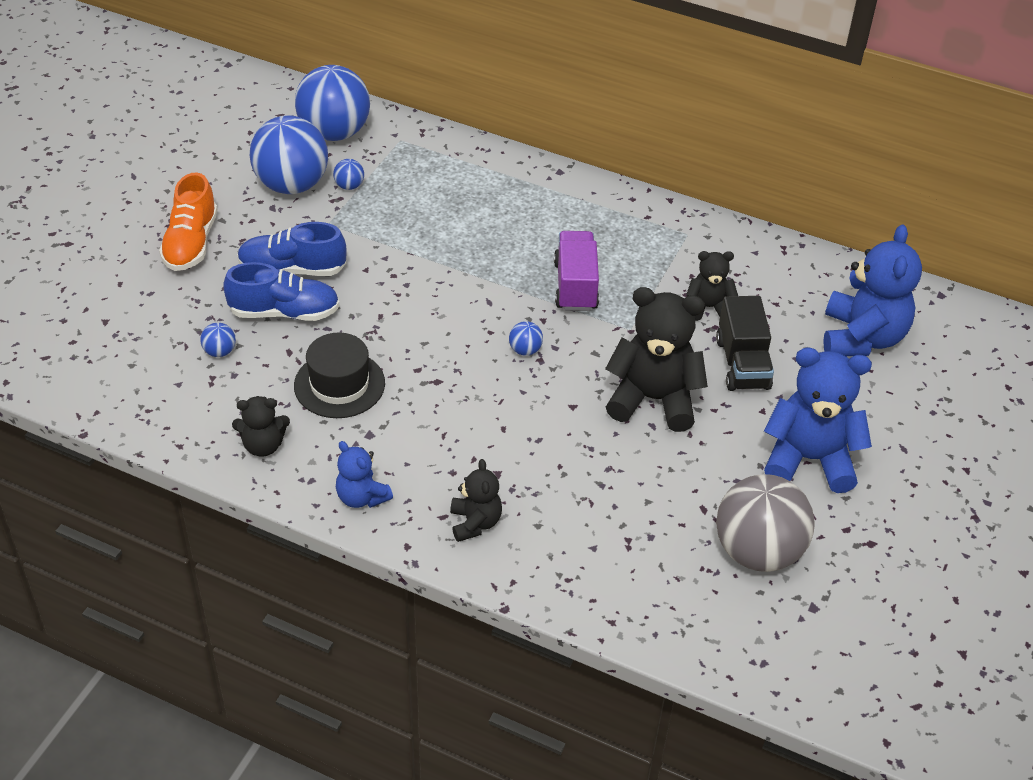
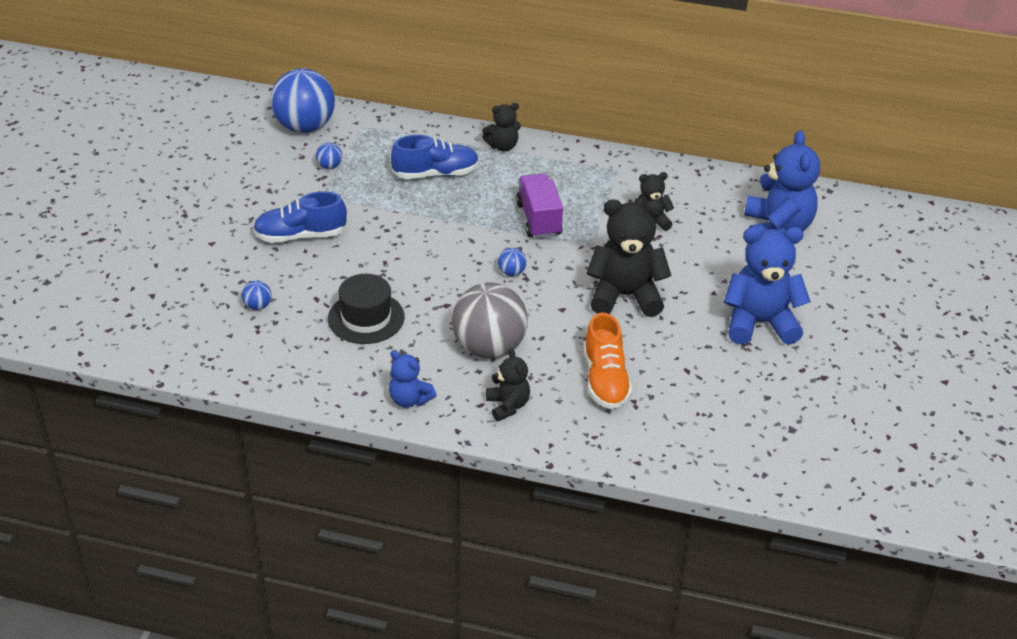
camera: 10 degrees left, 5 degrees down
(191, 243) = (208, 226): orange shoe -> orange shoe (605, 380)
(263, 445) = (316, 372): black teddy bear -> black teddy bear (502, 146)
(284, 312) = (303, 269): blue shoe -> blue shoe (436, 174)
(292, 185) = (280, 171): blue ball -> none
(742, 364) = (688, 260): black truck -> none
(758, 551) = (738, 395): grey ball -> grey ball (489, 347)

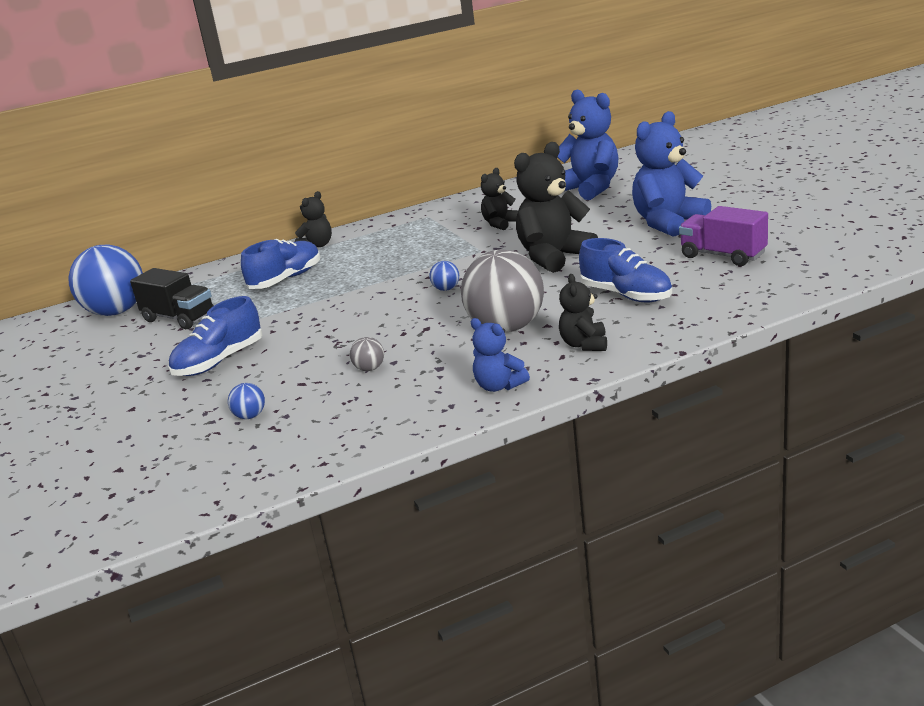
camera: 35 degrees left, 15 degrees down
(329, 166) = (179, 318): blue ball -> black truck
(366, 318) = (369, 369): black hat -> grey ball
(409, 399) = (499, 386): blue teddy bear -> blue teddy bear turned 45 degrees clockwise
(507, 406) = (584, 344): black teddy bear -> black teddy bear turned 120 degrees counterclockwise
(538, 219) = (415, 259): purple truck -> purple truck (723, 255)
(605, 380) = (626, 295): orange shoe -> blue shoe

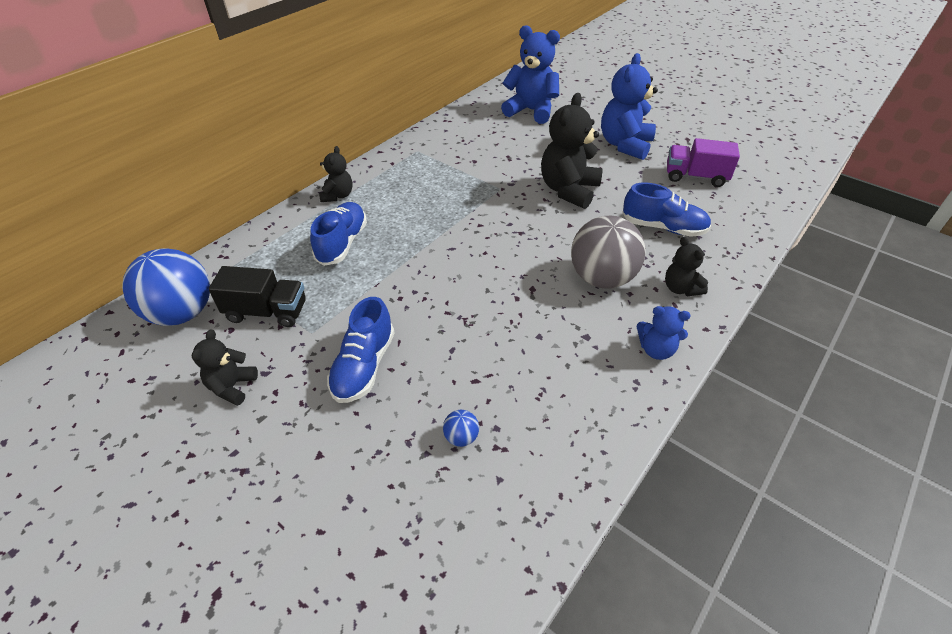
camera: 30 degrees left, 20 degrees up
(369, 369) = (525, 349): grey ball -> none
(446, 289) = (509, 238): blue ball -> none
(500, 224) = (490, 155): black teddy bear -> black teddy bear (232, 387)

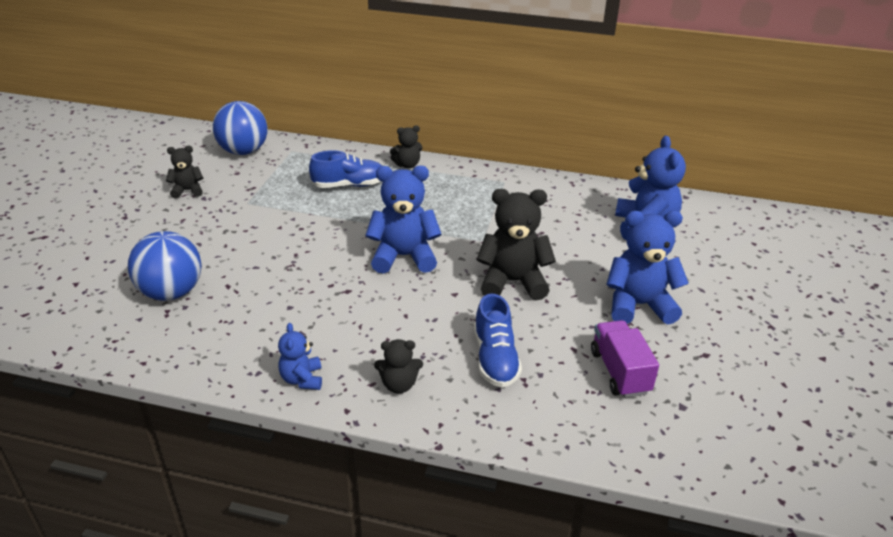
camera: 65 degrees right, 10 degrees down
(267, 312) = (259, 180): black truck -> none
(364, 366) = (223, 233): blue shoe -> none
(461, 437) = (171, 292): blue ball -> blue ball, size x2.48
(497, 239) = (404, 256): none -> blue teddy bear
(601, 278) = (384, 329): grey ball -> none
(680, 288) = (399, 384): black teddy bear -> black teddy bear turned 135 degrees counterclockwise

